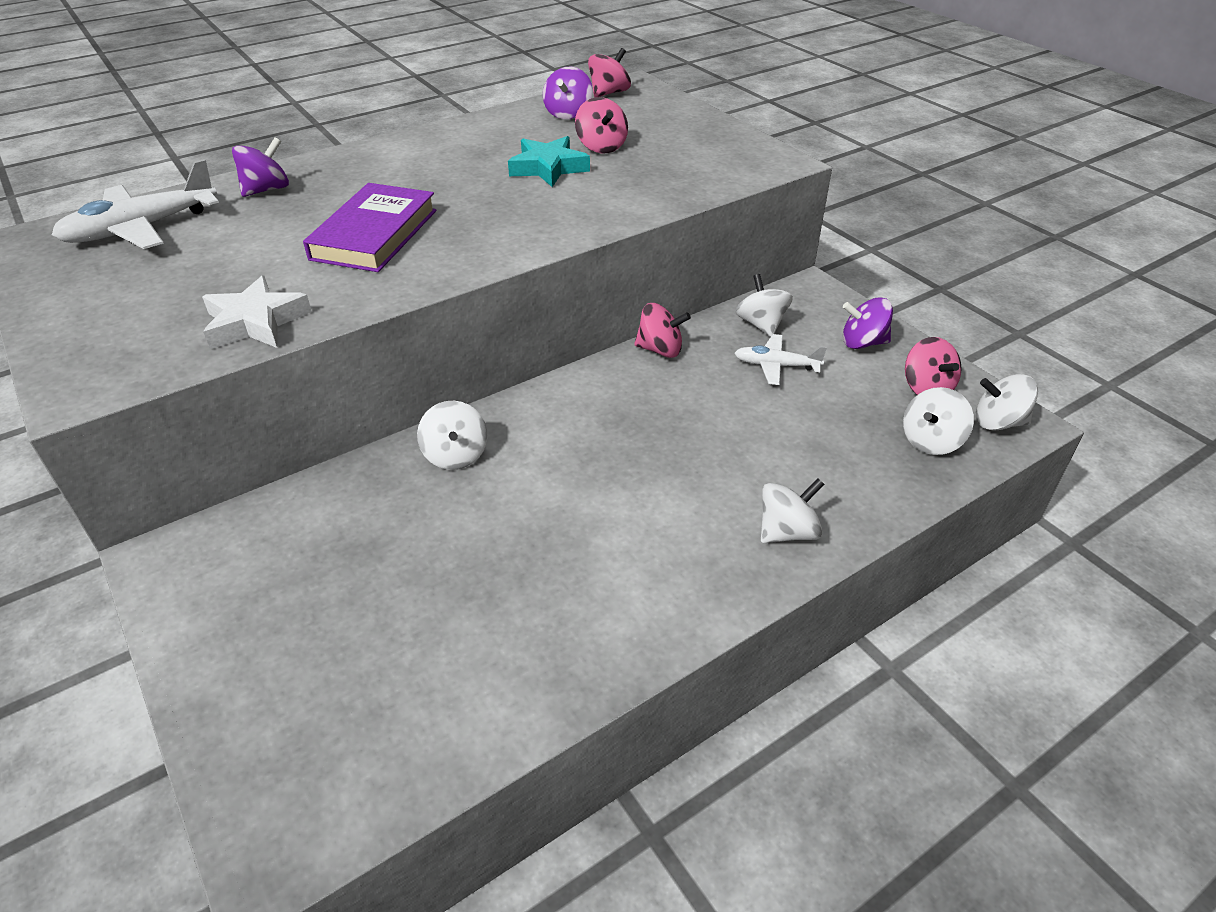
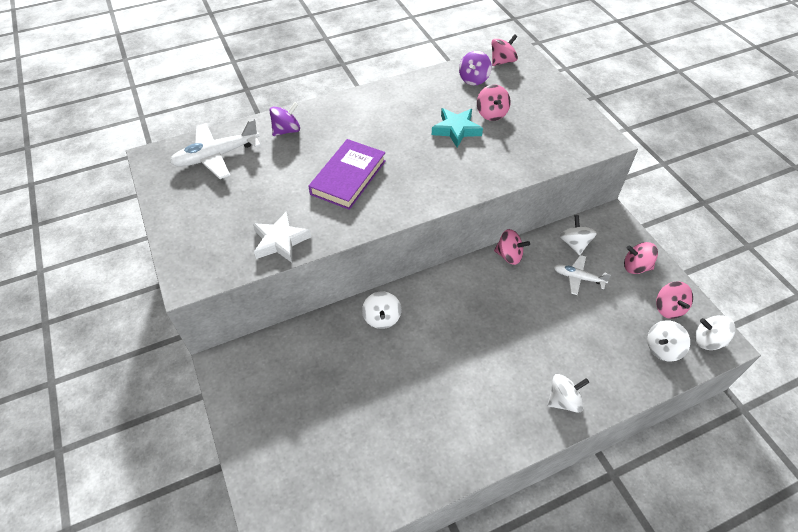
camera: 10 degrees right, 10 degrees up
(863, 343) = (636, 267): purple spinning top -> pink spinning top

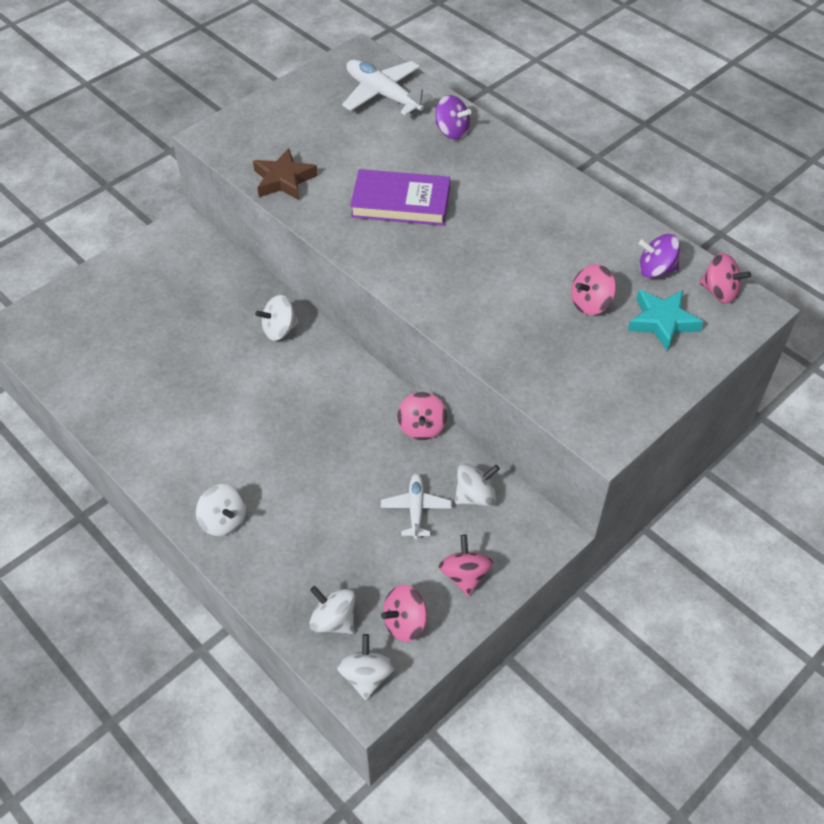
camera: 70 degrees right, 0 degrees up
(280, 241) = (284, 180): white star -> brown star
(456, 130) = (536, 275): turquoise star -> turquoise star (662, 322)

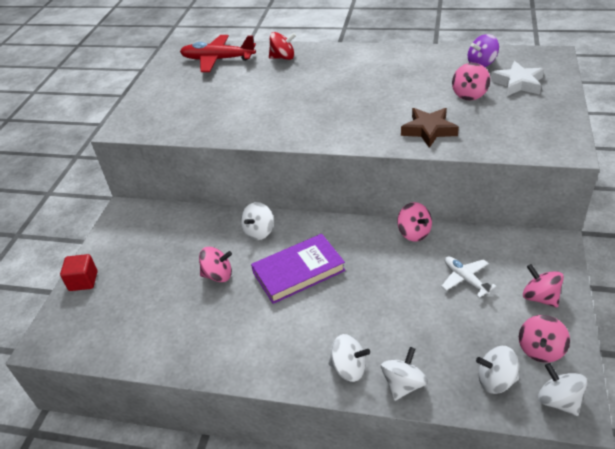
camera: 30 degrees left, 10 degrees down
(88, 284) = (83, 281): none -> red cube
(284, 180) = (202, 126): brown star -> brown star (429, 130)
(383, 94) = (217, 59): white plane -> red plane
(400, 202) = (295, 102): purple book -> purple book (298, 271)
(452, 131) = (283, 57): purple spinning top -> red spinning top
(475, 496) = (490, 250): white spinning top -> white spinning top (403, 384)
(662, 322) = (518, 83): turquoise star -> white star
(719, 292) = (526, 57): pink spinning top -> pink spinning top (218, 275)

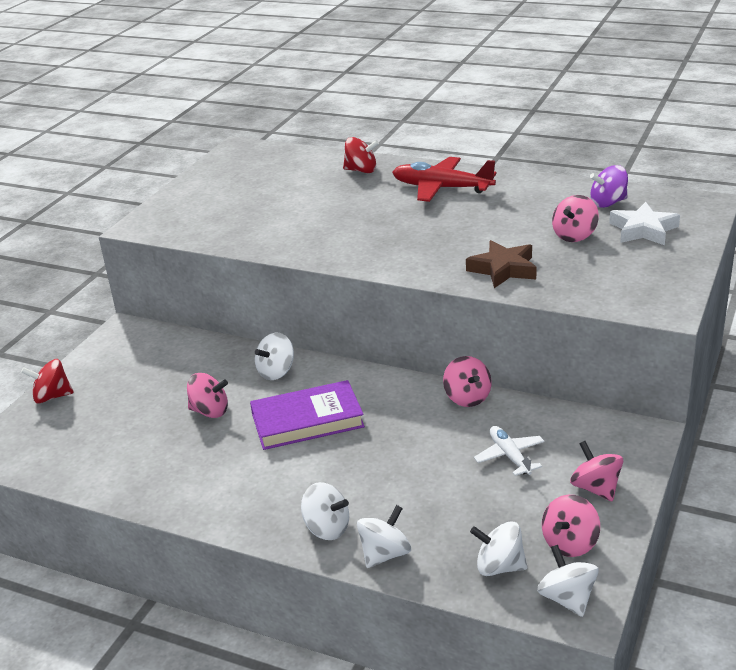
camera: 10 degrees right, 10 degrees down
(83, 281) = (52, 396): red cube -> red spinning top
(217, 59) = (280, 164): red plane -> red plane (441, 188)

